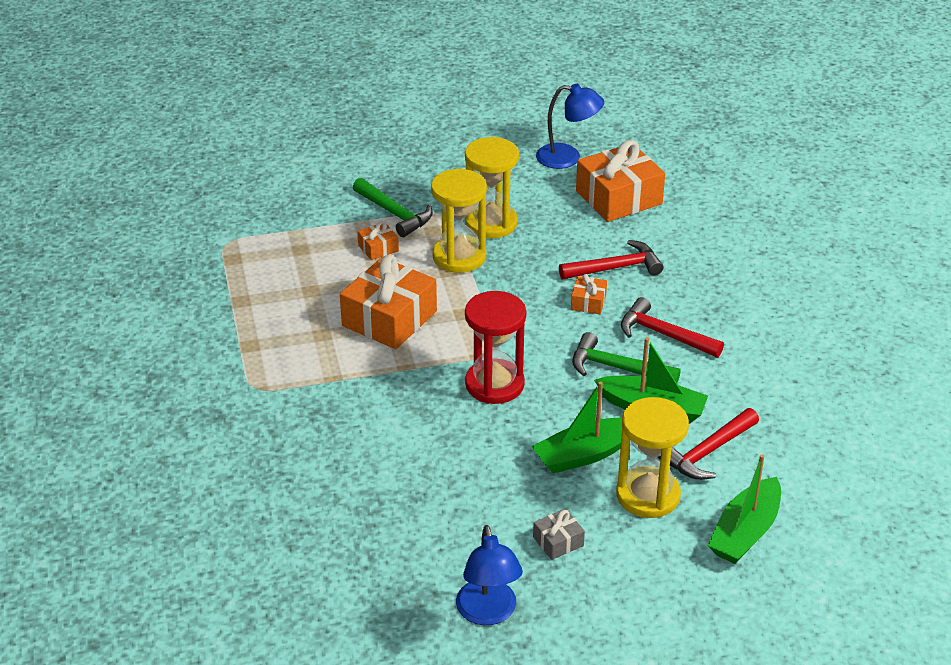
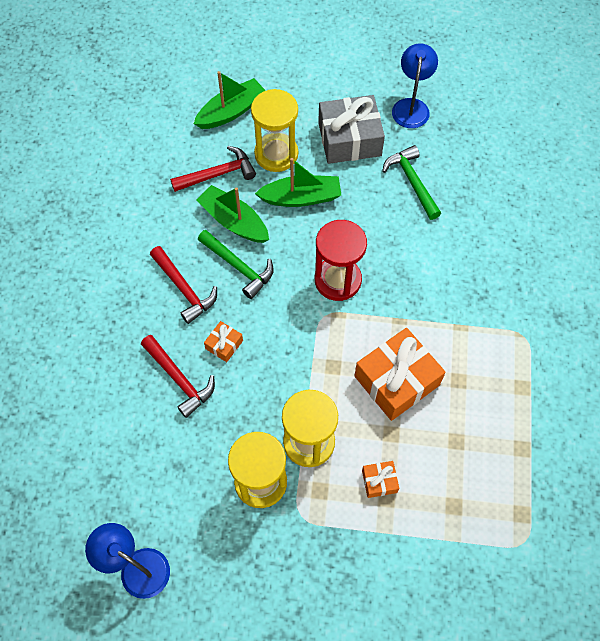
camera: 160 degrees left, 25 degrees up
(394, 213) = (347, 531): green hammer -> green hammer (412, 182)
(558, 541) = (349, 139): grey gift -> grey gift, size x2.18
(615, 268) = (179, 379): red hammer -> red hammer turned 135 degrees counterclockwise
(618, 197) = (122, 479): orange gift -> none

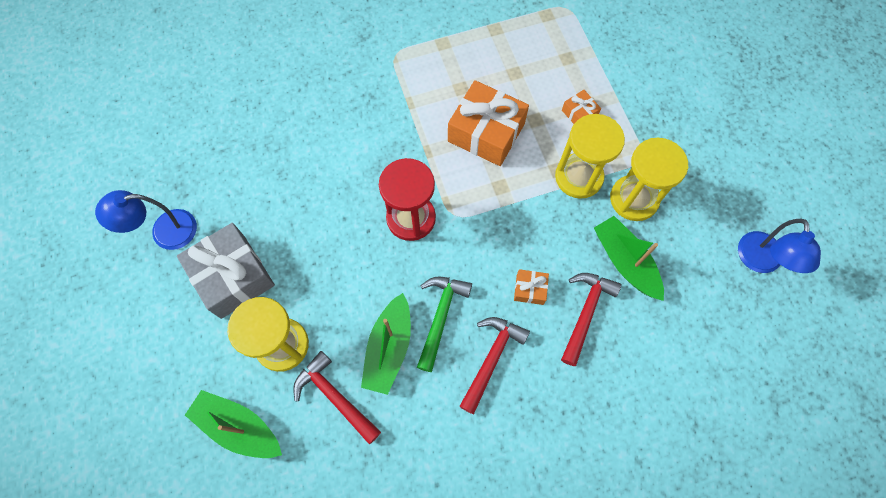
camera: 115 degrees left, 5 degrees up
(301, 197) = (329, 293): green boat -> green boat (625, 262)
(412, 182) = (266, 196): green hammer -> none

